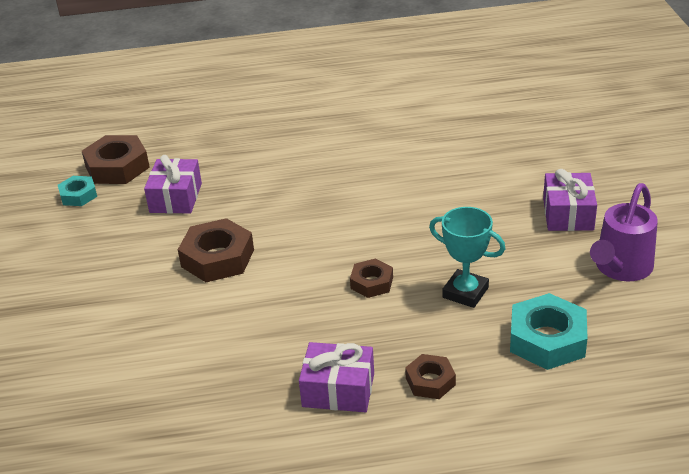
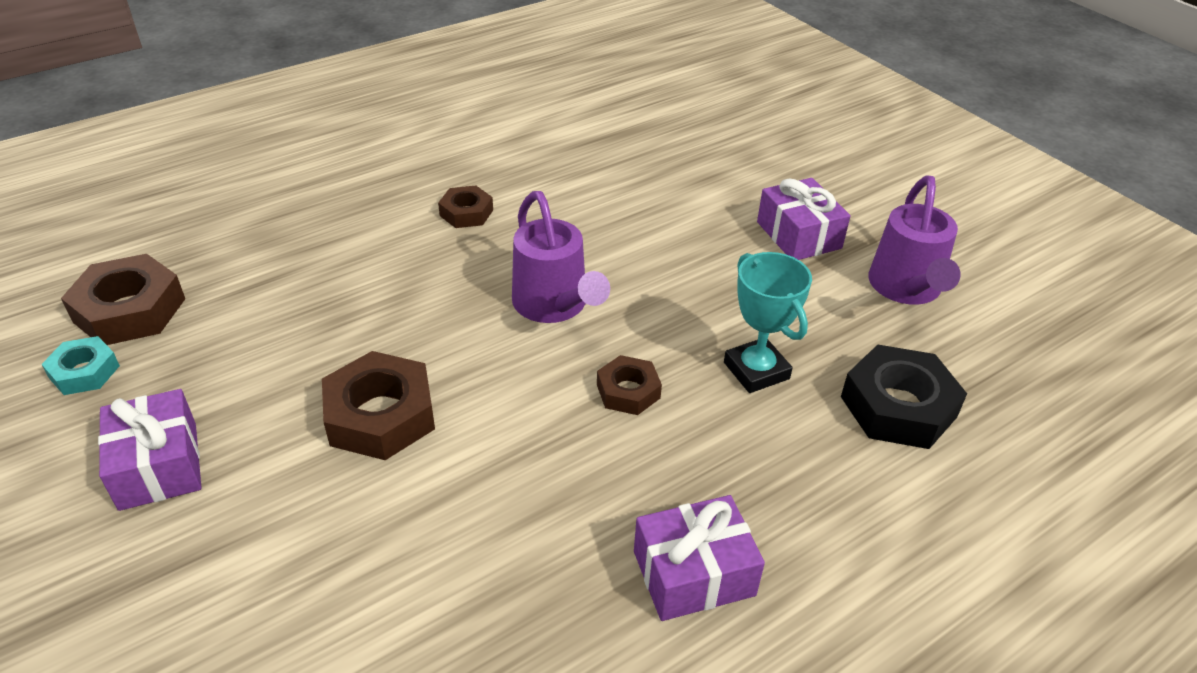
camera: 30 degrees left, 5 degrees up
(176, 198) = (257, 337): purple gift -> purple gift (158, 465)
(361, 221) = (554, 306): none -> purple watering can
(430, 381) = (804, 515): brown nut -> brown nut (466, 213)
(465, 292) = (756, 370): turquoise trophy -> turquoise trophy turned 60 degrees clockwise
(547, 339) = (898, 407): turquoise nut -> black nut

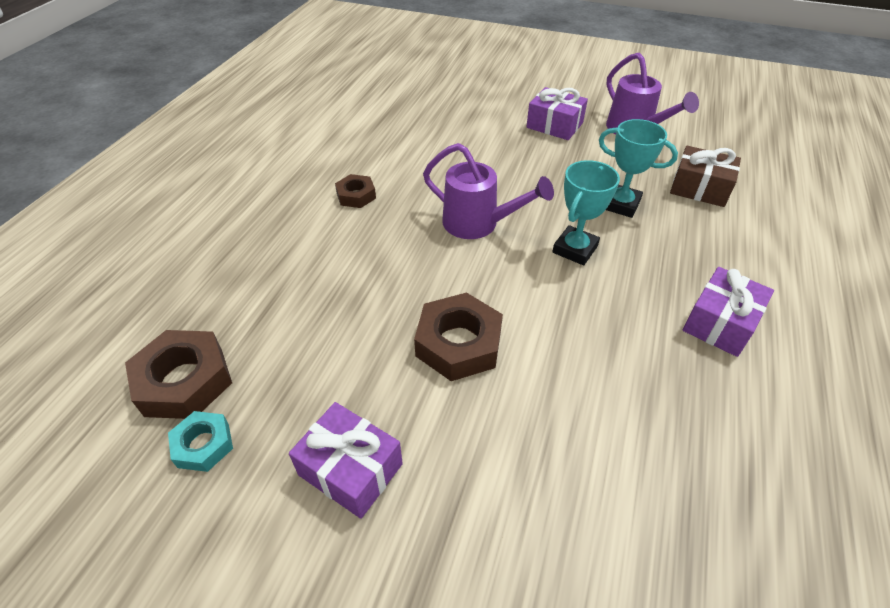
camera: 35 degrees left, 5 degrees up
(628, 391) = (575, 249): brown nut -> turquoise trophy
(898, 407) = (699, 188): black nut -> brown gift

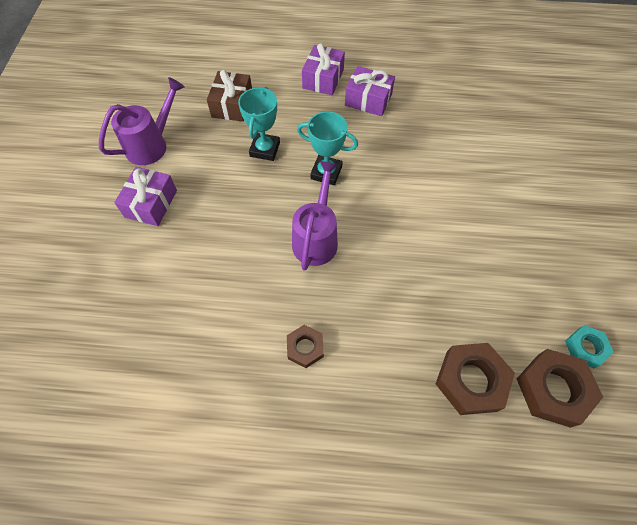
camera: 105 degrees left, 15 degrees up
(350, 469) = (553, 258): purple gift -> purple gift (323, 79)
(458, 343) = (441, 225): brown nut -> brown nut (471, 380)

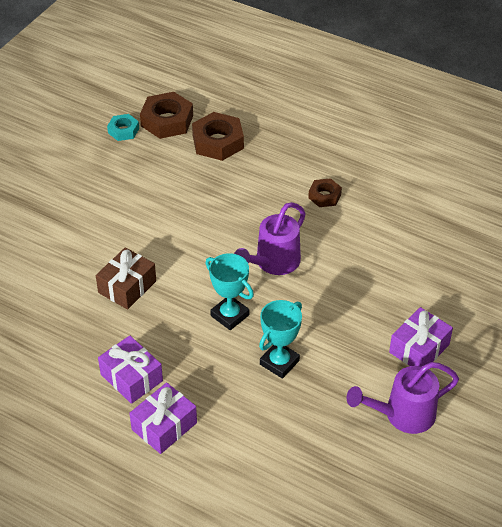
camera: 155 degrees left, 15 degrees down
(232, 105) = (291, 432): brown gift -> brown gift (127, 287)

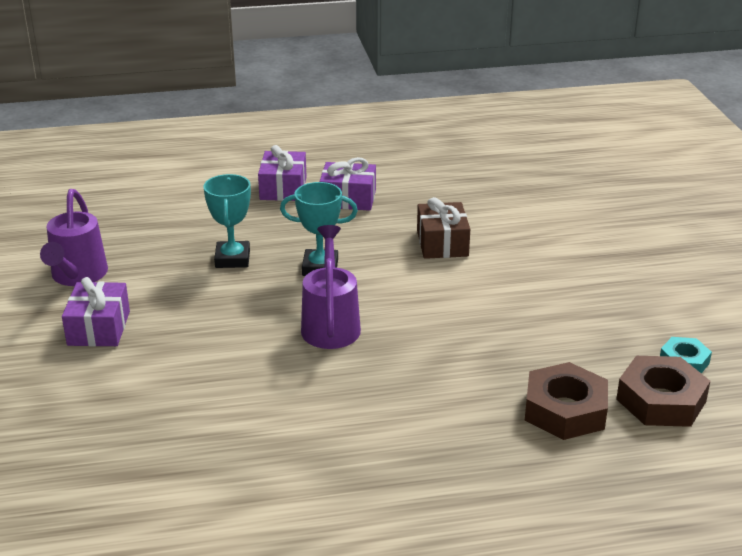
camera: 140 degrees right, 15 degrees down
(324, 196) = (354, 418): brown nut -> none
(403, 415) = (77, 276): purple watering can -> purple watering can turned 150 degrees clockwise

